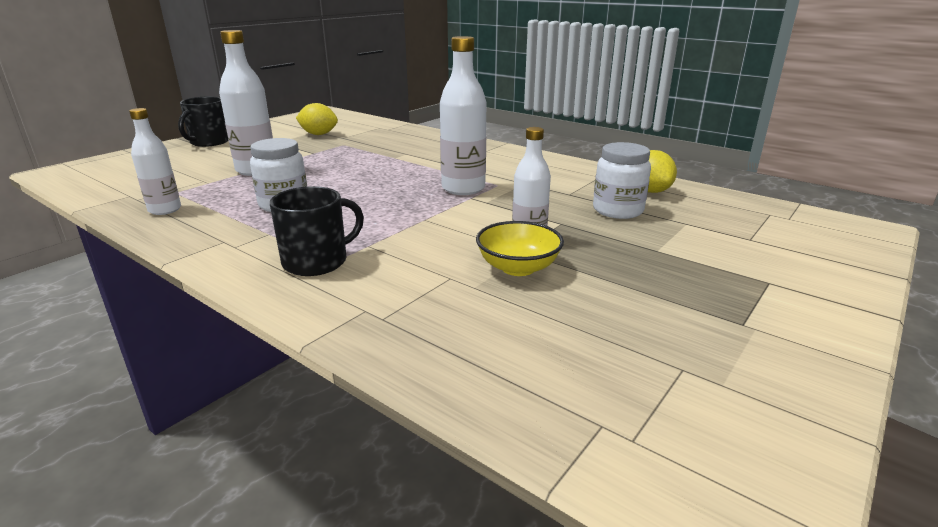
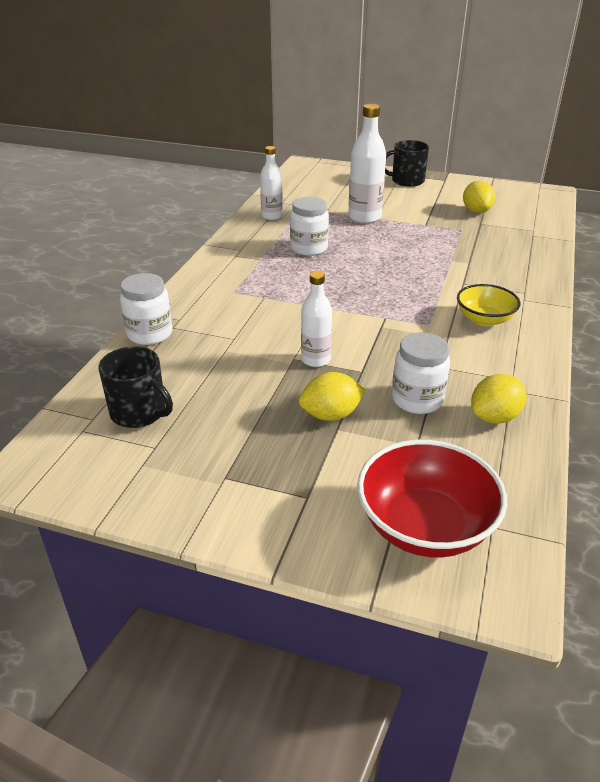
camera: 70 degrees right, 10 degrees up
(317, 261) = (230, 287): black mug -> black mug (139, 412)
(385, 340) = (150, 334): none -> white jar
(463, 188) = (403, 309): white bottle -> none
(518, 268) = (263, 363): yellow bowl -> yellow bowl (484, 319)
(633, 249) = (331, 415): none -> yellow lemon
(797, 240) = (425, 526): none -> red bowl

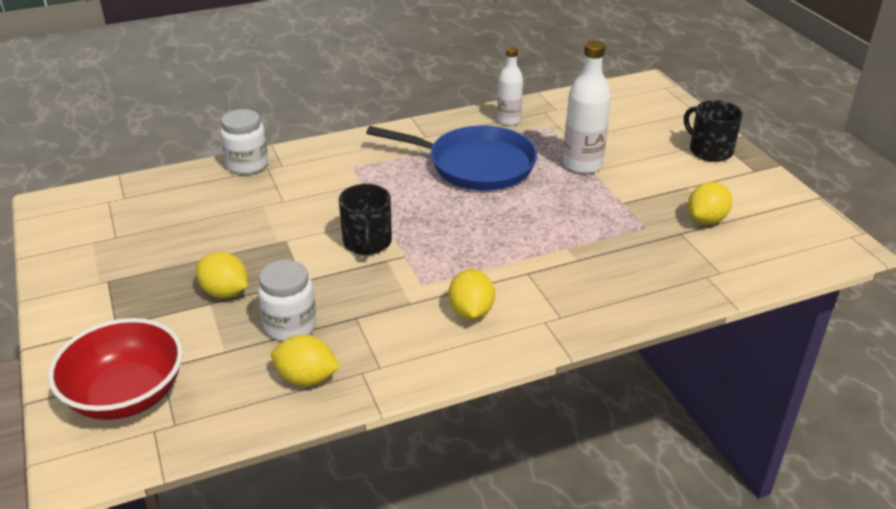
camera: 50 degrees right, 0 degrees up
(139, 412) = (148, 211): black mug -> black mug (367, 243)
(309, 248) = (475, 165): white jar -> blue pan
(315, 360) = (294, 251): white bottle -> none
(484, 319) = (471, 311): yellow bowl -> yellow lemon

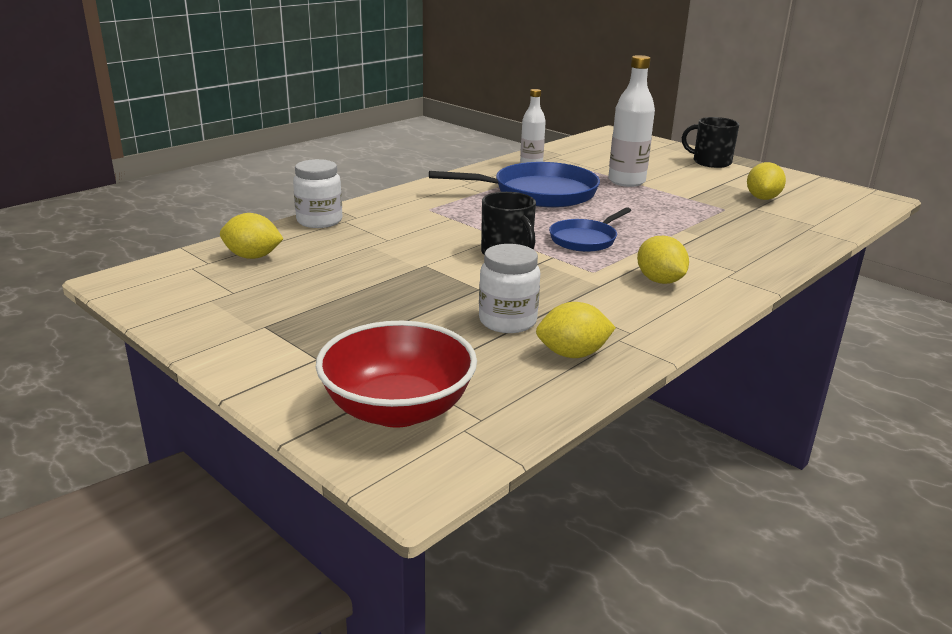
camera: 25 degrees left, 10 degrees down
(225, 292) = (409, 310): yellow lemon -> yellow lemon (253, 257)
(456, 240) = (585, 239): none -> blue pan

